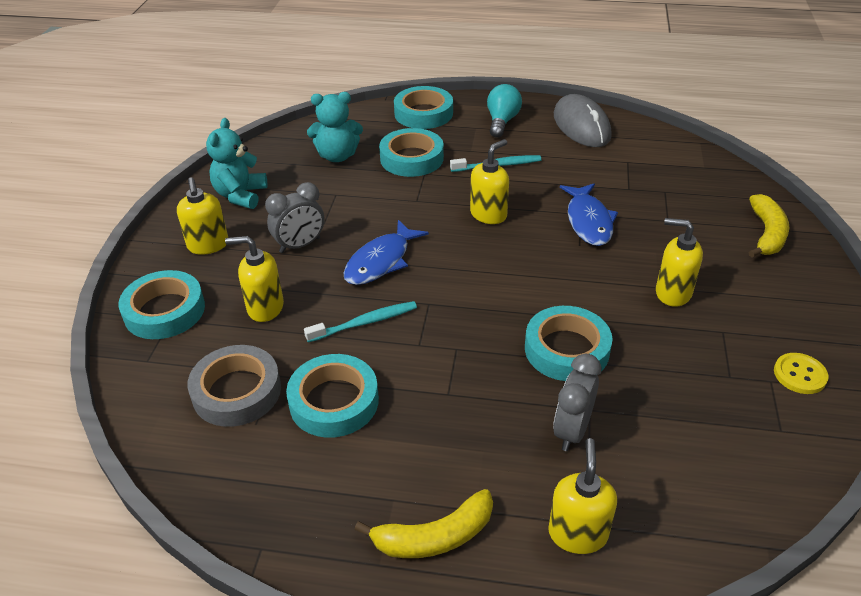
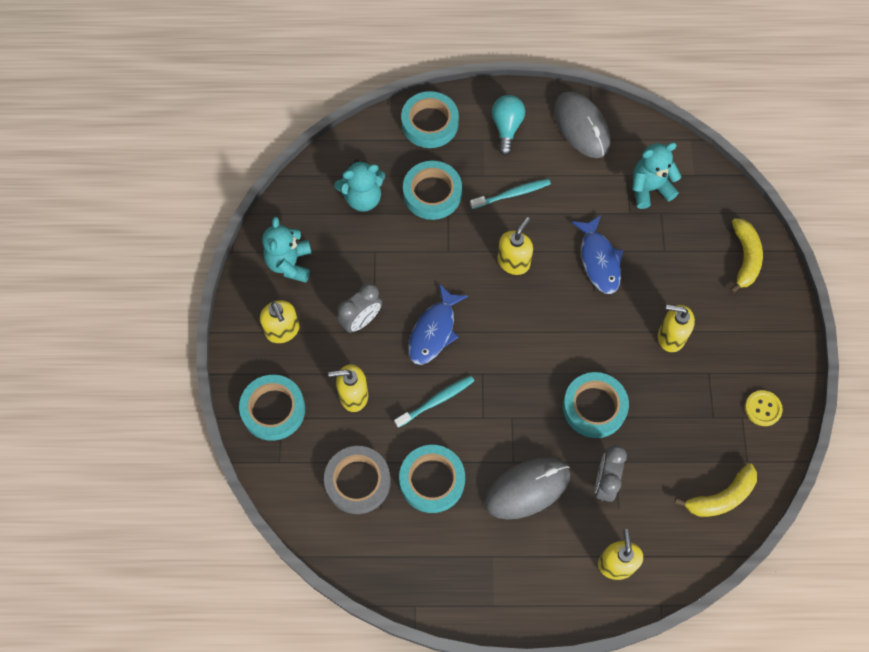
camera: 10 degrees left, 25 degrees up
(434, 537) = (525, 580): yellow banana -> yellow banana (721, 497)
(461, 425) = (527, 489): none -> grey mouse
(652, 173) = (649, 188): none -> turquoise teddy bear

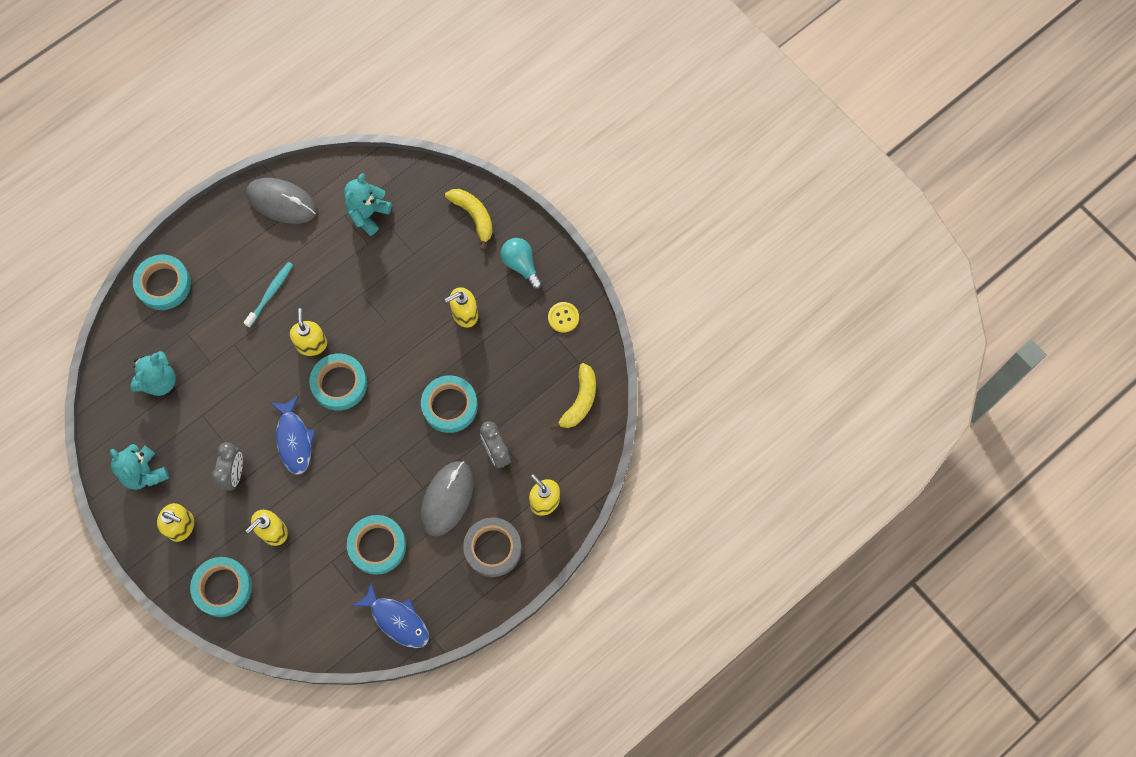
camera: 40 degrees left, 5 degrees up
(358, 481) = (326, 588): grey tape -> grey tape (492, 548)
(432, 193) = (210, 338): turquoise tape -> turquoise tape (339, 384)
(436, 401) = (336, 488): turquoise toothbrush -> none
(506, 128) = (226, 245): turquoise light bulb -> turquoise light bulb (521, 265)
(599, 260) = (372, 296): blue fish -> blue fish (397, 620)

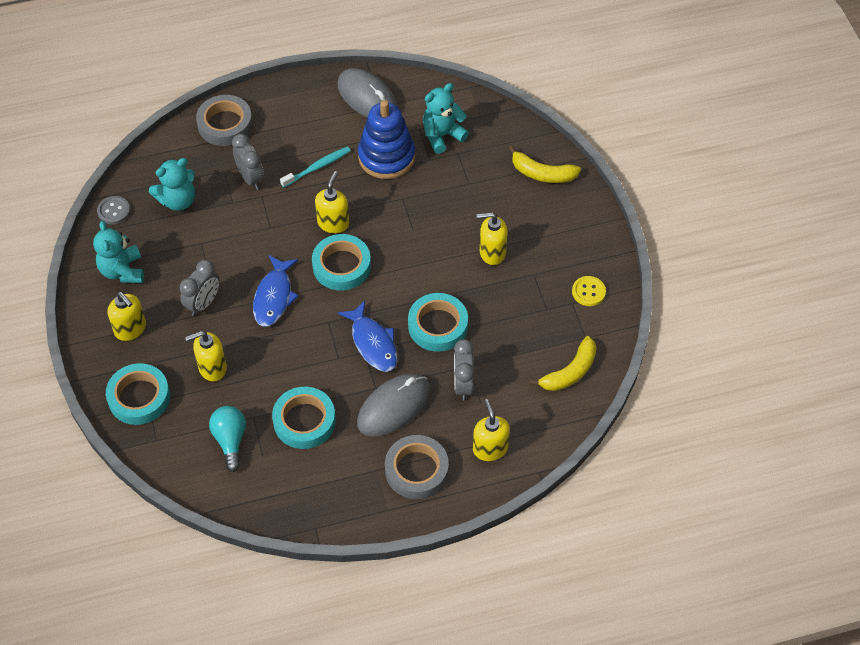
camera: 25 degrees right, 15 degrees down
(105, 417) = (114, 211): none -> grey button
(163, 284) = (225, 124): turquoise tape -> grey tape
(215, 330) = (251, 178): none -> grey clock
(328, 257) = (386, 157): none -> blue stacking toy
(397, 620) = (289, 496): blue fish -> blue fish (373, 343)
(474, 216) = (542, 173): yellow banana -> yellow banana turned 120 degrees clockwise
(521, 265) = (568, 231): turquoise light bulb -> turquoise light bulb (230, 440)

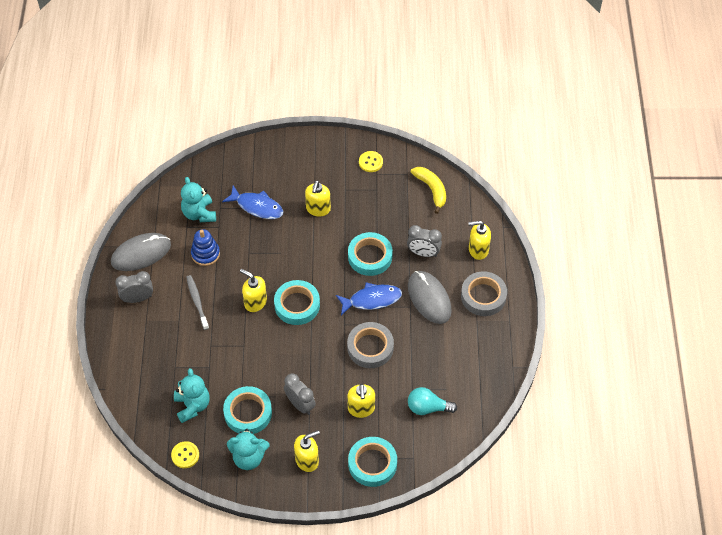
camera: 75 degrees left, 0 degrees up
(114, 211) = (185, 455): grey button -> yellow button
(225, 124) = (127, 358): grey tape -> grey tape (370, 347)
(251, 178) = (190, 350): grey clock -> grey clock (137, 298)
(274, 297) = (310, 355): blue fish -> blue fish (257, 207)
(304, 421) = (425, 356): turquoise tape -> turquoise tape (248, 413)
(317, 167) = (197, 301): turquoise toothbrush -> grey toothbrush
(386, 157) = (205, 254): blue stacking toy -> blue stacking toy, size x0.63
(542, 173) = (259, 162): yellow banana -> none

